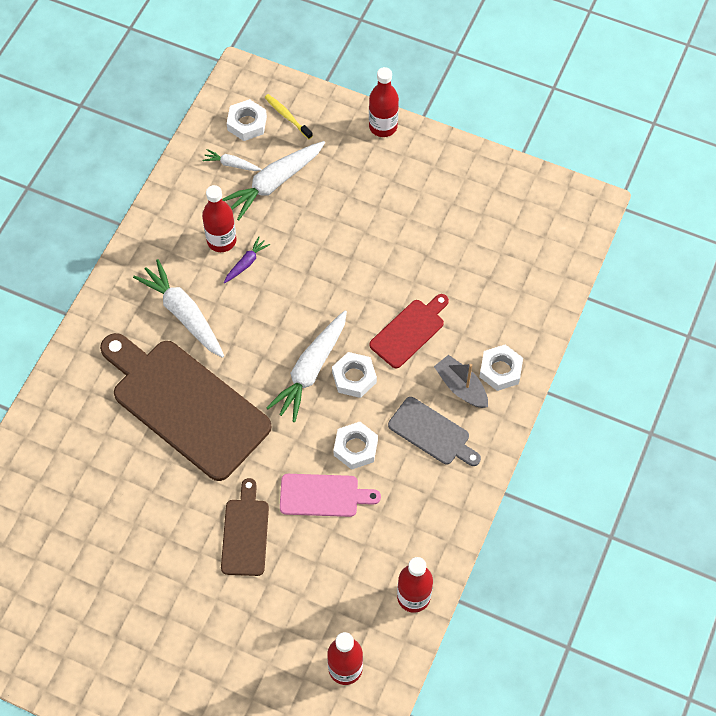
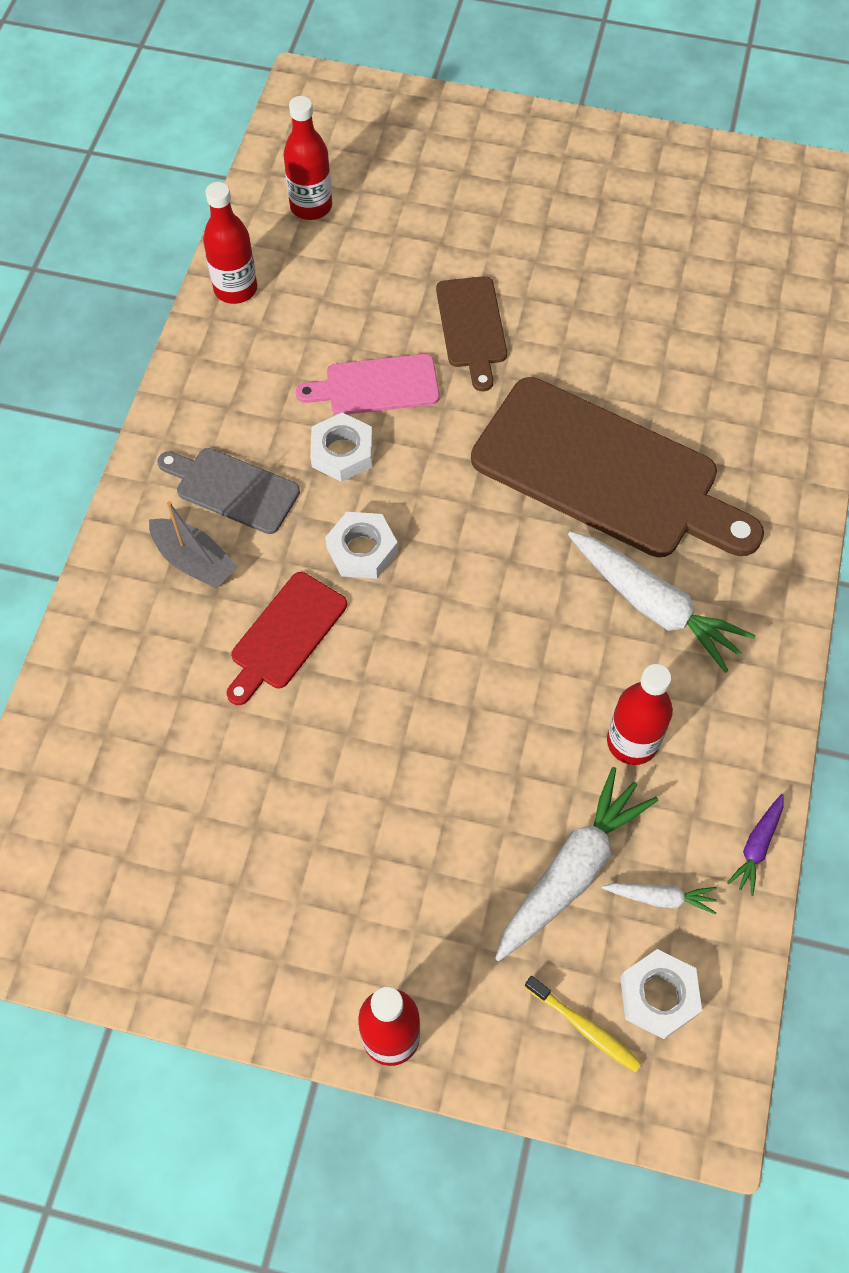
camera: 170 degrees right, 0 degrees up
(246, 263) = (578, 708): purple carrot -> purple carrot (756, 847)
(310, 370) = (431, 550): white carrot -> none
(500, 370) = (134, 596): white nut -> none

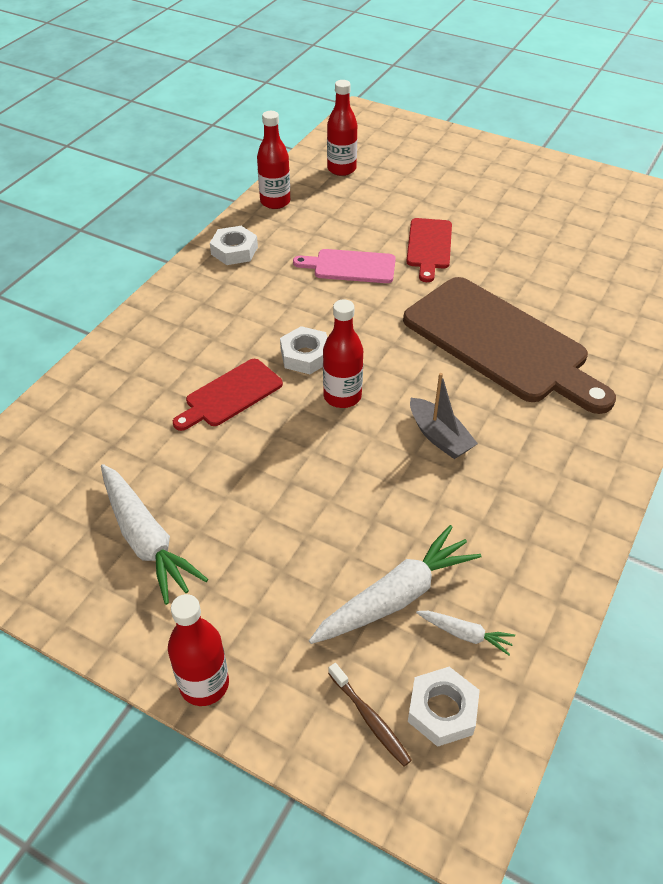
camera: 15 degrees right, 15 degrees down
(194, 561) = (184, 340): grey boat -> grey boat (439, 437)
(232, 489) = (228, 305): grey cutting board -> none
(342, 452) = (312, 298): white nut -> white nut (234, 251)
(472, 327) = (429, 246): brown cutting board -> red cutting board
(585, 1027) = (370, 719): yellow toothbrush -> brown toothbrush
(632, 742) = (473, 517): red bottle -> red bottle (342, 396)
(654, 606) = (516, 432): white carrot -> white carrot (146, 540)
(756, 847) = (559, 615): purple carrot -> none

